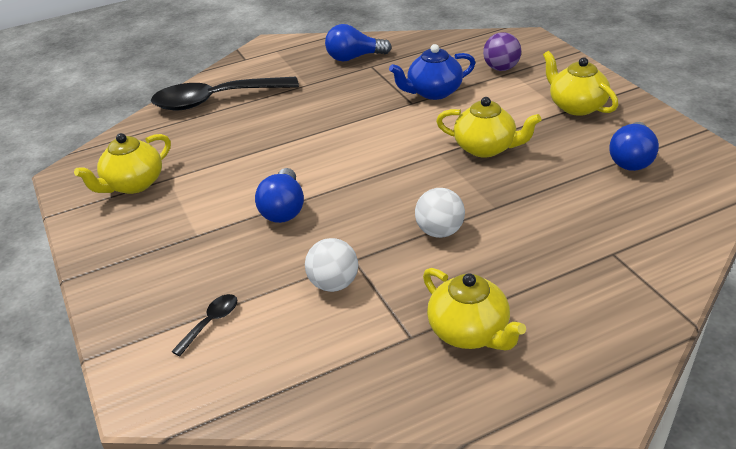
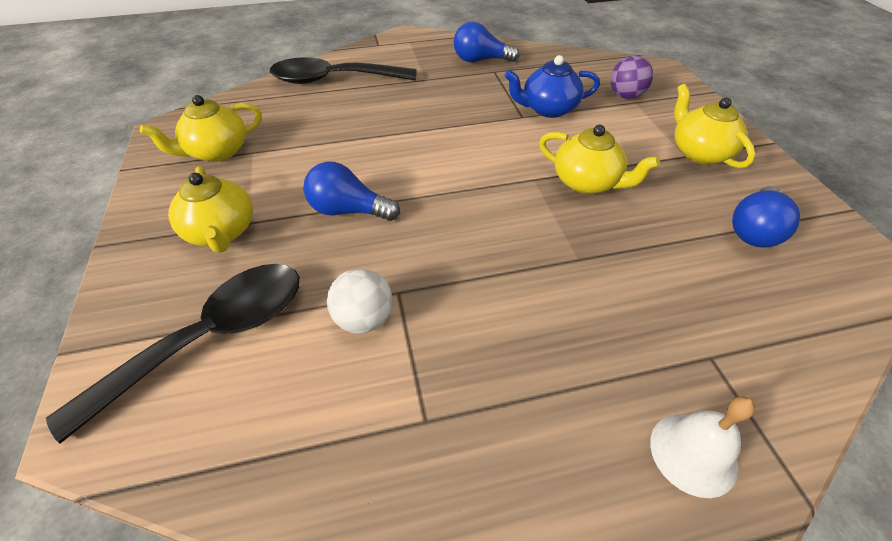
camera: 10 degrees right, 10 degrees up
(210, 323) = (210, 338): black spoon -> black spoon, size x2.42
(283, 209) = (348, 210): blue light bulb -> blue light bulb turned 90 degrees clockwise
(439, 231) = (506, 277): white ball -> none
(469, 332) = (500, 433): yellow teapot -> yellow teapot (221, 232)
(610, 314) = (693, 453): none -> white bell

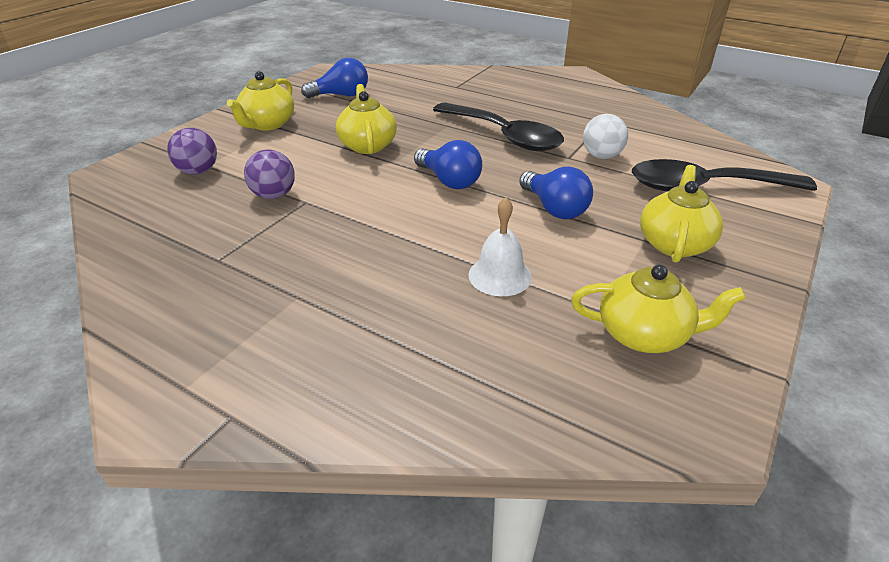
camera: 135 degrees left, 10 degrees down
(334, 80) = (396, 372): black spoon -> black spoon (503, 136)
(480, 60) = (194, 284): blue light bulb -> blue light bulb (449, 181)
(548, 109) = (274, 195): blue teapot -> purple ball
(693, 453) = (509, 80): white bell -> white bell (500, 275)

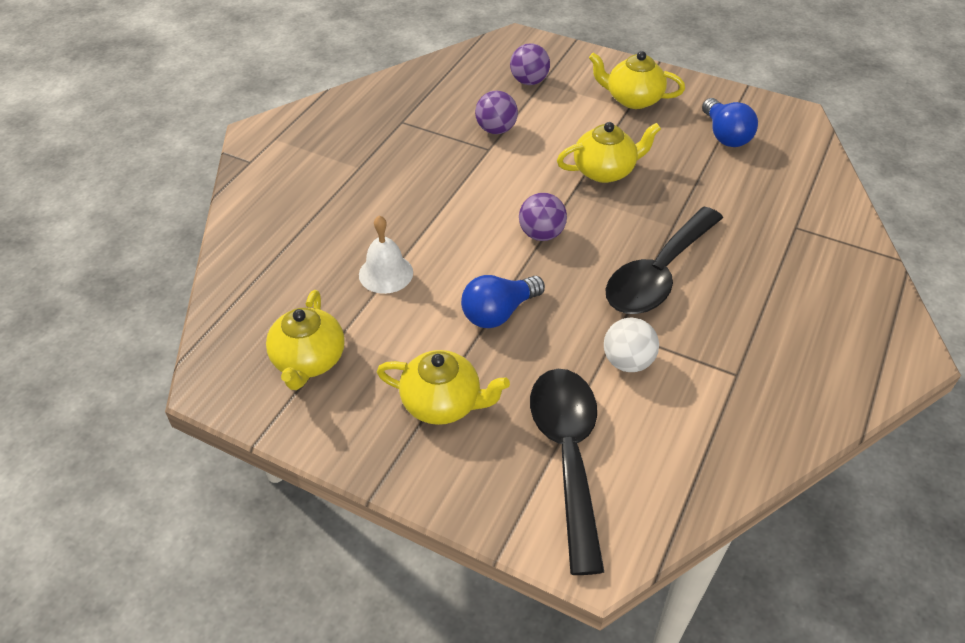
camera: 85 degrees right, 10 degrees up
(449, 181) = (541, 234): blue light bulb -> purple ball

